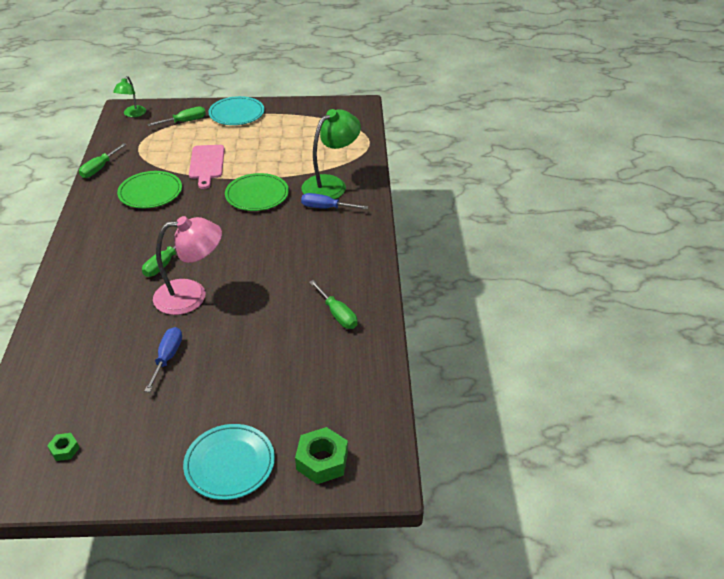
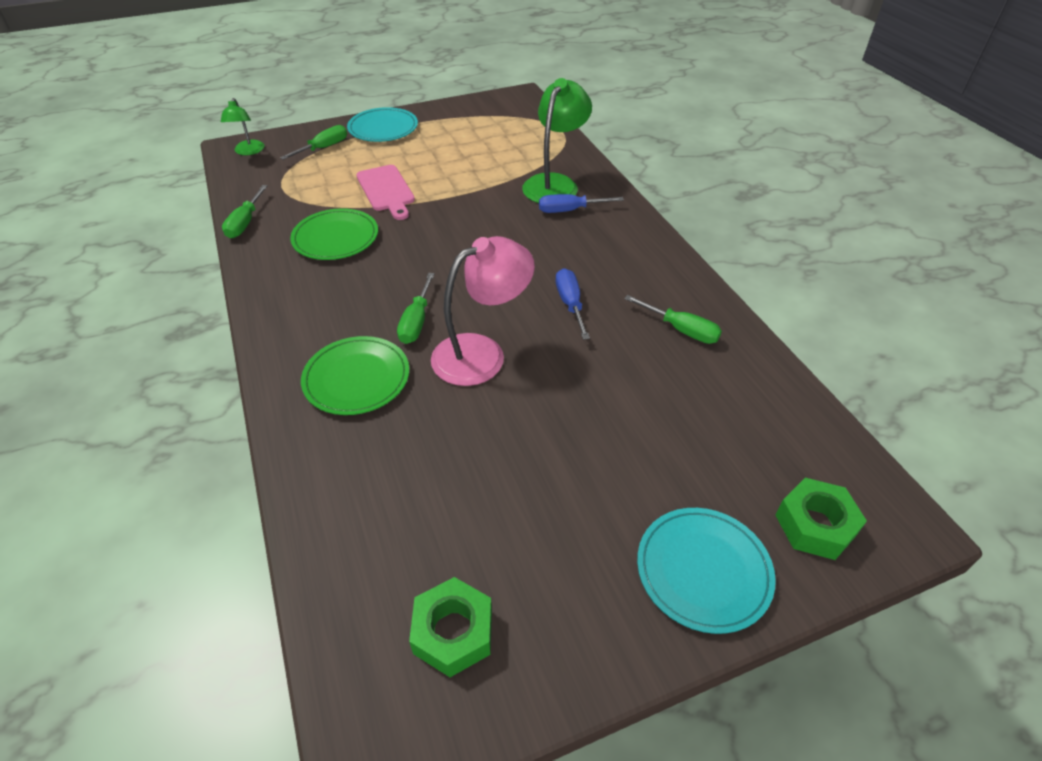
camera: 20 degrees left, 5 degrees up
(64, 449) = (453, 632): green nut -> green nut, size x1.89
(167, 358) = (509, 446): blue screwdriver -> blue screwdriver (570, 304)
(257, 195) = (475, 213): green plate -> green plate (356, 378)

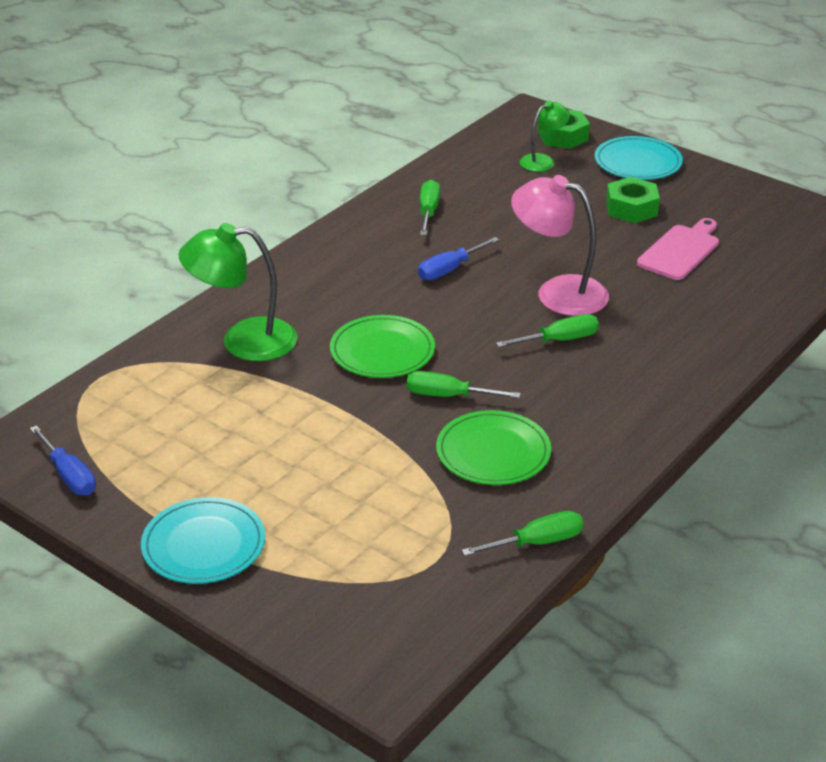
camera: 120 degrees left, 10 degrees down
(248, 151) = (380, 655): green lamp -> green lamp (543, 161)
(323, 148) = (308, 577): green screwdriver -> green screwdriver (449, 396)
(356, 378) = (656, 341): green plate -> green plate (382, 351)
(386, 190) = (366, 461): pink cutting board -> pink cutting board (681, 251)
(453, 632) = (776, 225): green nut -> green nut (631, 208)
(570, 210) = (293, 314): blue screwdriver -> blue screwdriver (69, 475)

